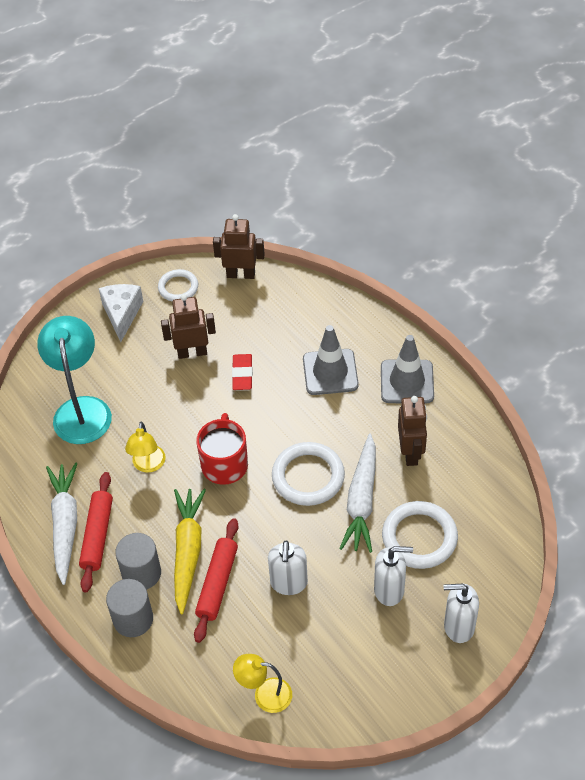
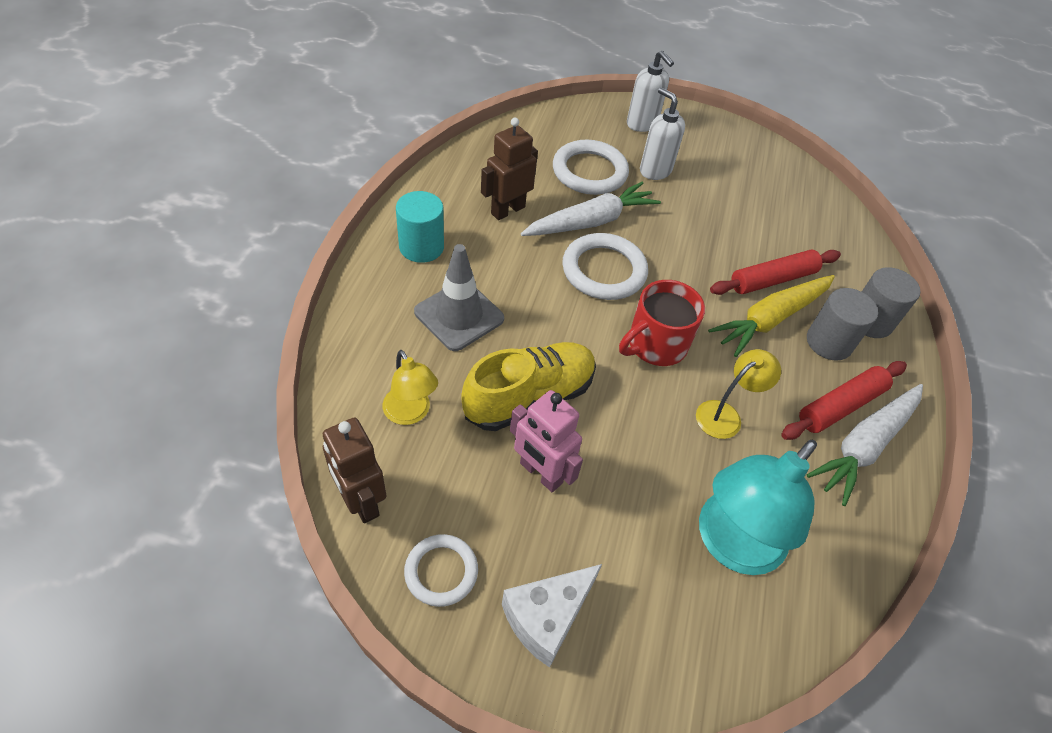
camera: 135 degrees left, 0 degrees up
(192, 352) = (540, 473): brown robot -> pink robot
(242, 374) = (529, 397): red eraser -> yellow shoe
(265, 694) = (815, 203): yellow lamp -> yellow lamp (410, 413)
(288, 583) = (717, 232): white soap dispenser -> none
(407, 382) = (421, 247): grey traffic cone -> turquoise cylinder

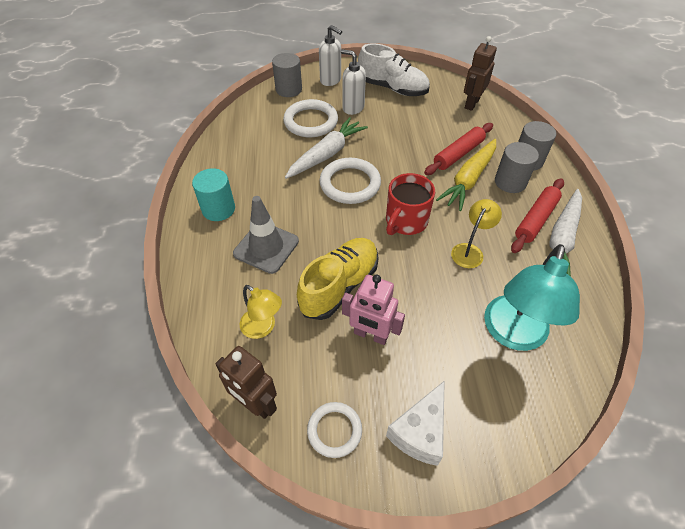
camera: 15 degrees left, 0 degrees up
(507, 210) = (267, 164): brown robot -> brown robot (471, 103)
(580, 120) = (289, 89): none -> grey cylinder
(722, 161) = (392, 88): none -> white shoe

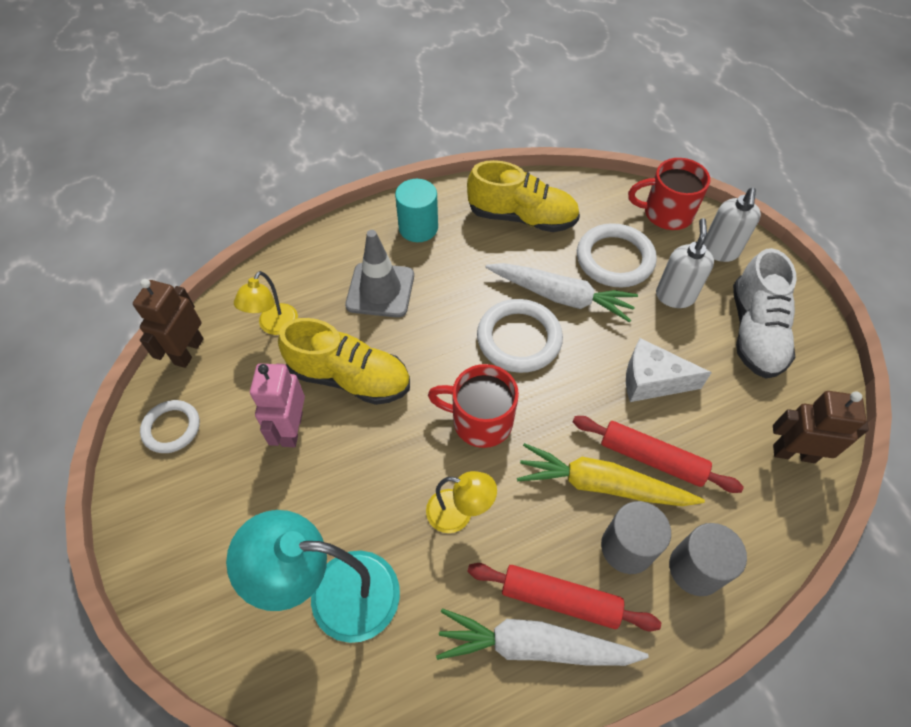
camera: 70 degrees right, 5 degrees up
(247, 152) = (522, 217): none -> yellow shoe
(289, 89) = (666, 213): grey cylinder -> red mug
(420, 432) = (182, 510): white cheese -> white cheese (652, 381)

